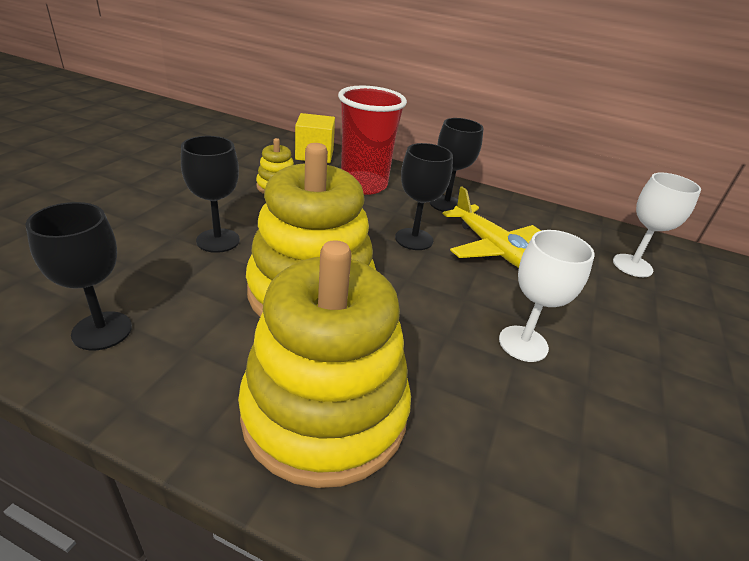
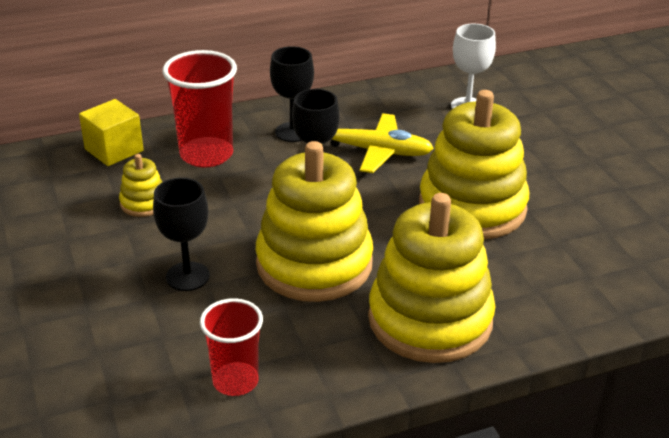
camera: 40 degrees left, 0 degrees up
(102, 331) = (235, 381): black goblet -> red cup
(523, 343) = (472, 207): white goblet -> yellow stacking toy

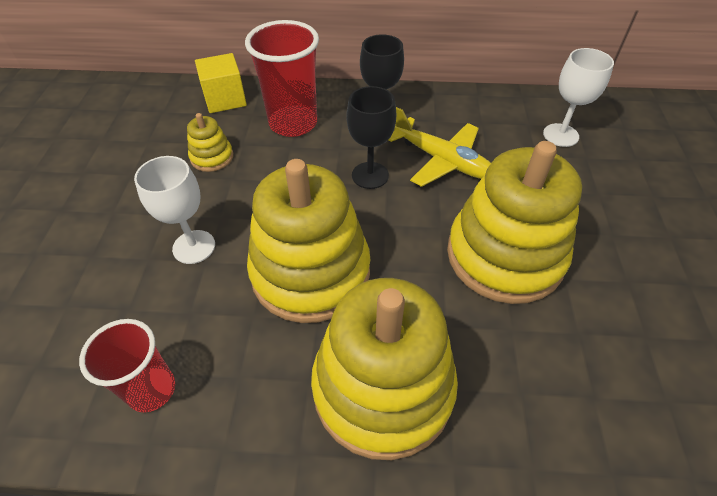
camera: 25 degrees right, 15 degrees up
(187, 276) = (194, 247): black goblet -> white goblet

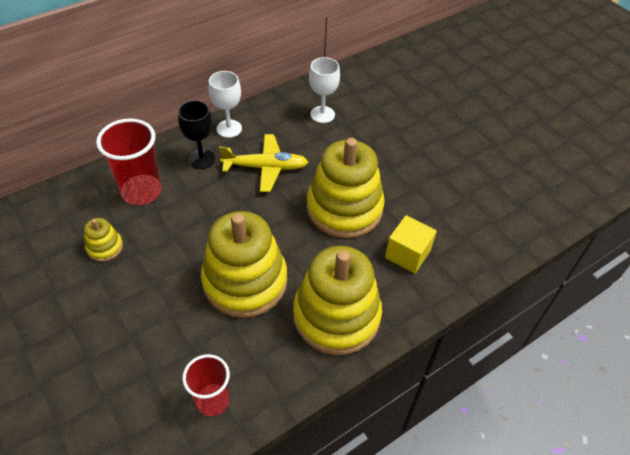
camera: 40 degrees left, 0 degrees up
(194, 247) = (155, 311): white goblet -> white goblet (229, 128)
(225, 99) = (69, 199): yellow cube -> yellow cube (407, 254)
(370, 175) = (228, 201): black goblet -> none

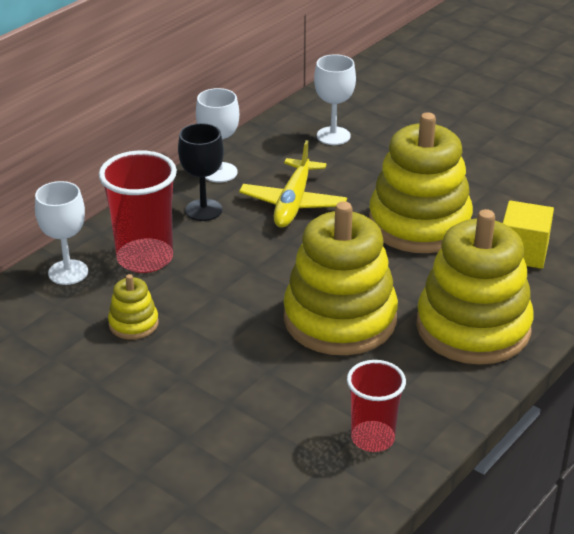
camera: 15 degrees left, 15 degrees down
(86, 191) = (68, 272): none -> white goblet
(265, 167) = (293, 203): yellow plane -> yellow plane turned 120 degrees clockwise

